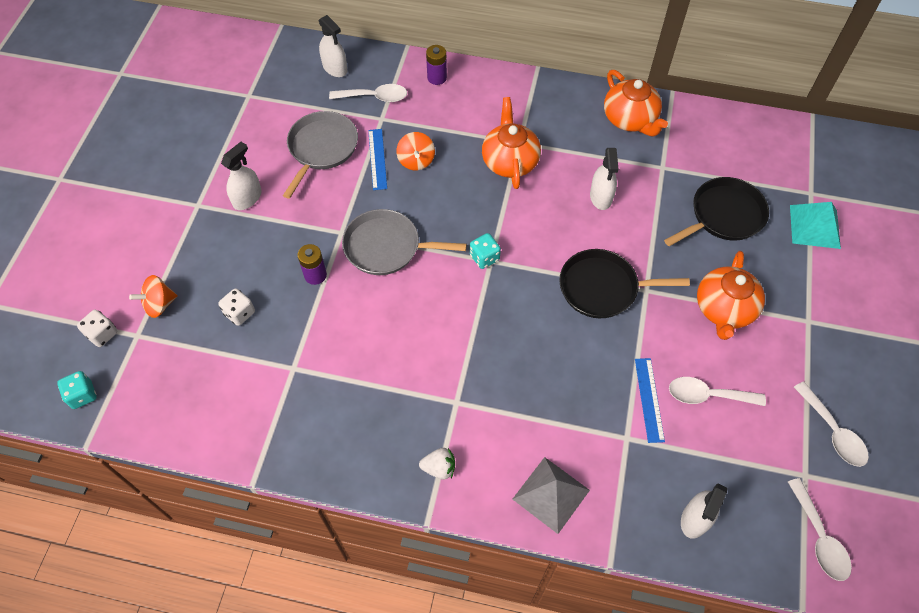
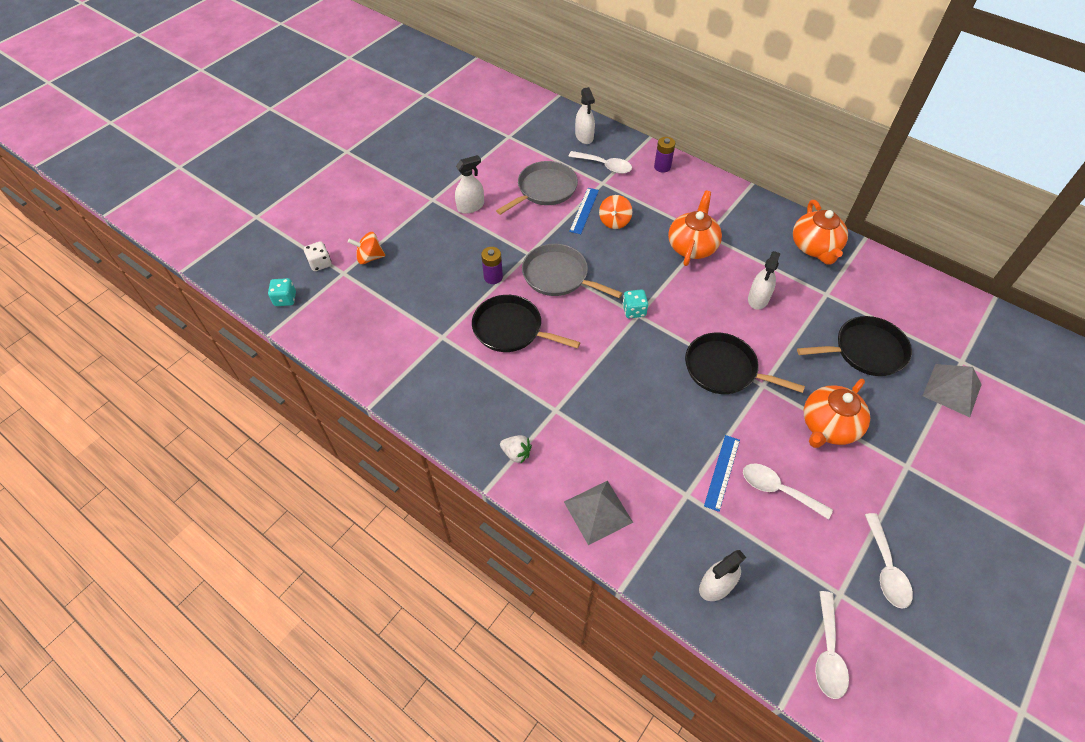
camera: 25 degrees right, 5 degrees down
(239, 313) = (423, 284): white dice -> none
(365, 329) = (511, 329): none -> black pan
(815, 226) = (952, 390): turquoise pyramid -> grey pyramid

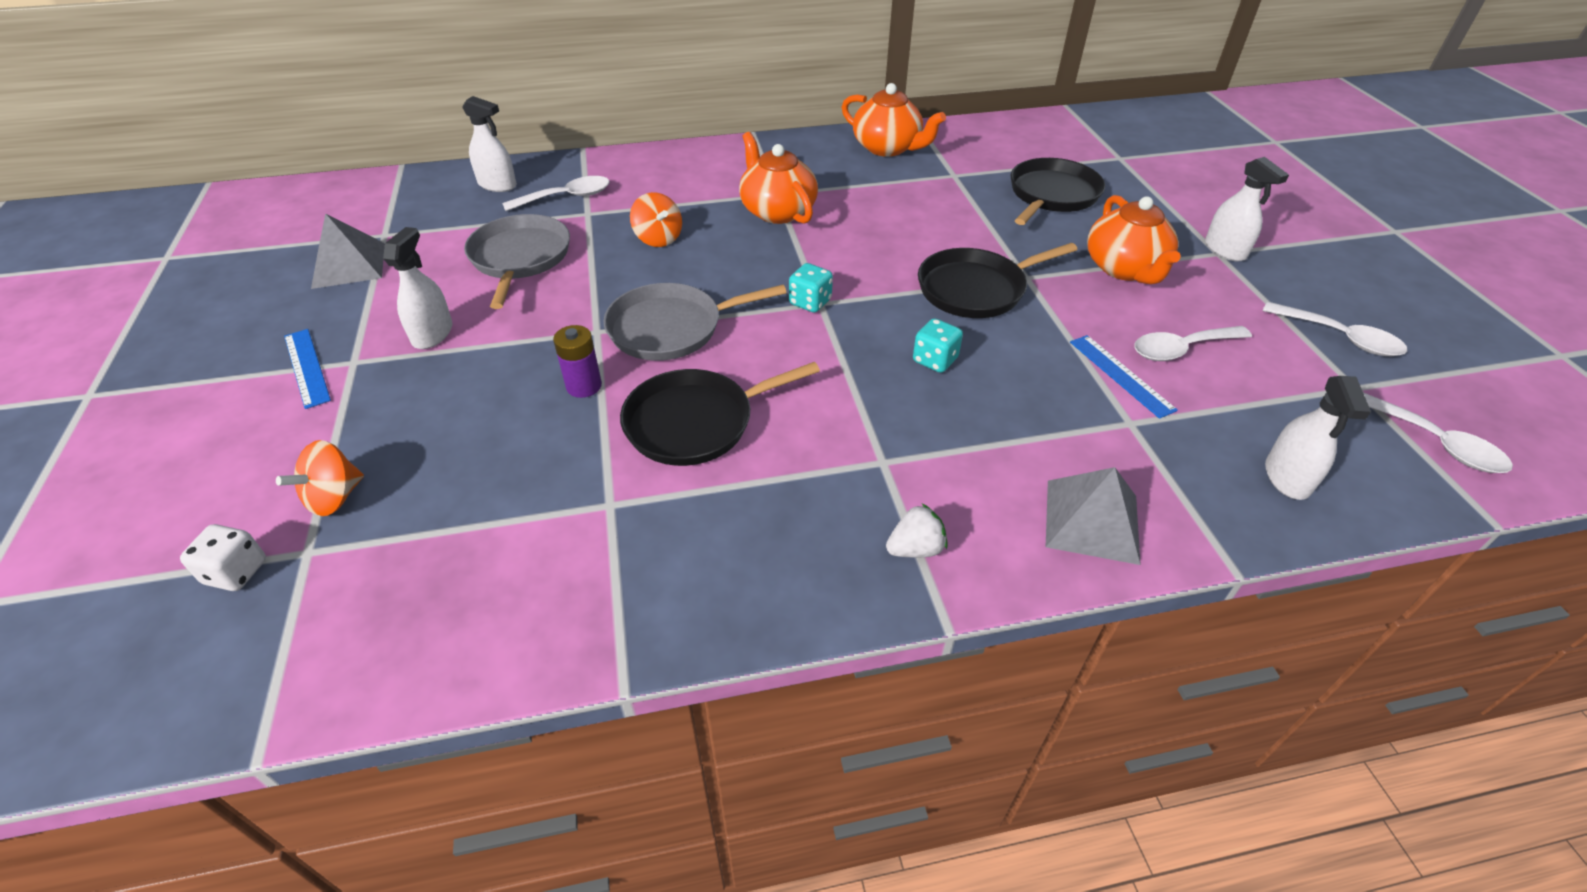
camera: 50 degrees left, 10 degrees down
(285, 299) = (223, 678): turquoise dice -> turquoise dice (935, 360)
(584, 210) = (605, 249): blue ruler -> blue ruler (307, 367)
(662, 167) = (637, 165): purple battery -> none
(758, 298) = (907, 214): white spray bottle -> white spray bottle (1225, 250)
(952, 390) = (1148, 180): grey pyramid -> grey pyramid (349, 265)

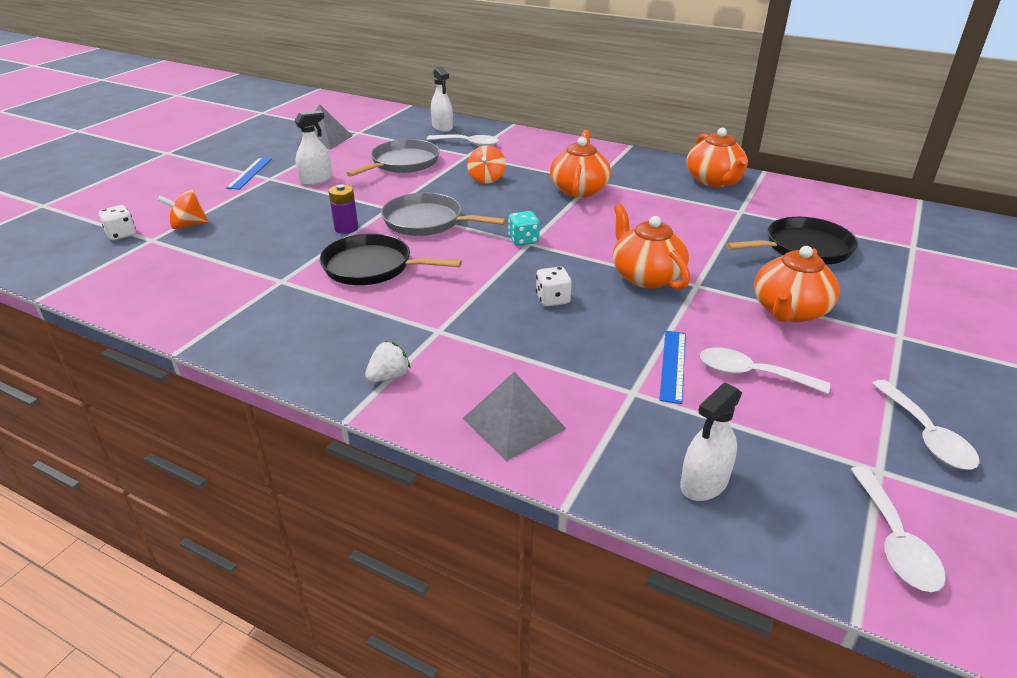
camera: 40 degrees right, 10 degrees down
(915, 549) = (389, 376): white strawberry -> white strawberry turned 60 degrees counterclockwise
(935, 360) = (552, 299): turquoise dice -> white dice
(976, 289) = (646, 276): black pan -> orange teapot
(1225, 250) = (911, 336): white spray bottle -> none

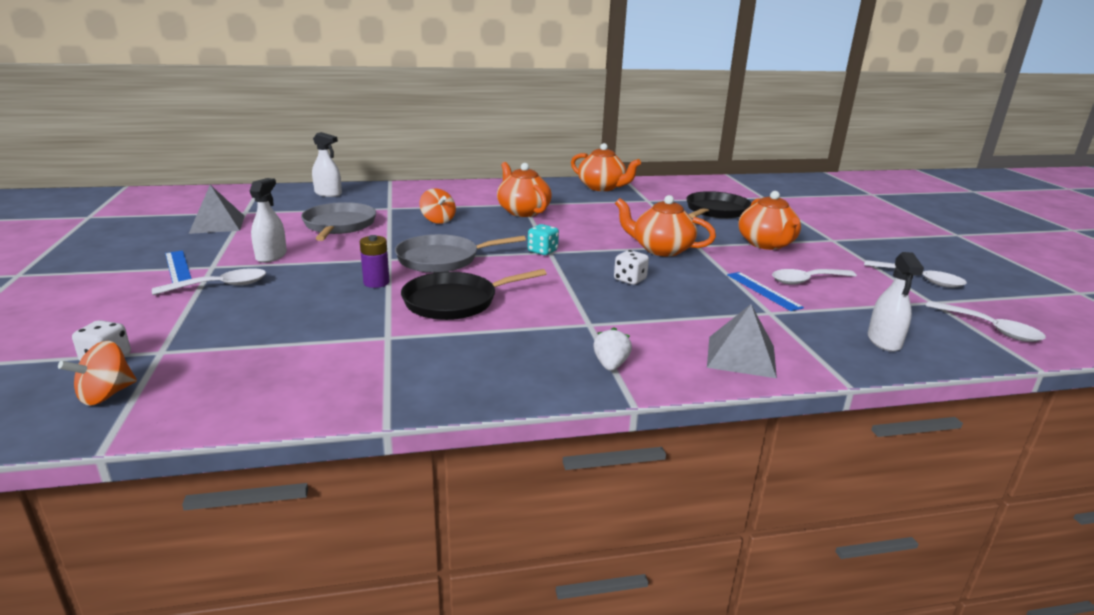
camera: 40 degrees left, 10 degrees down
(188, 225) = (186, 327): orange spinning top -> orange spinning top (106, 395)
(468, 144) = (375, 200): white spoon -> white spoon (220, 286)

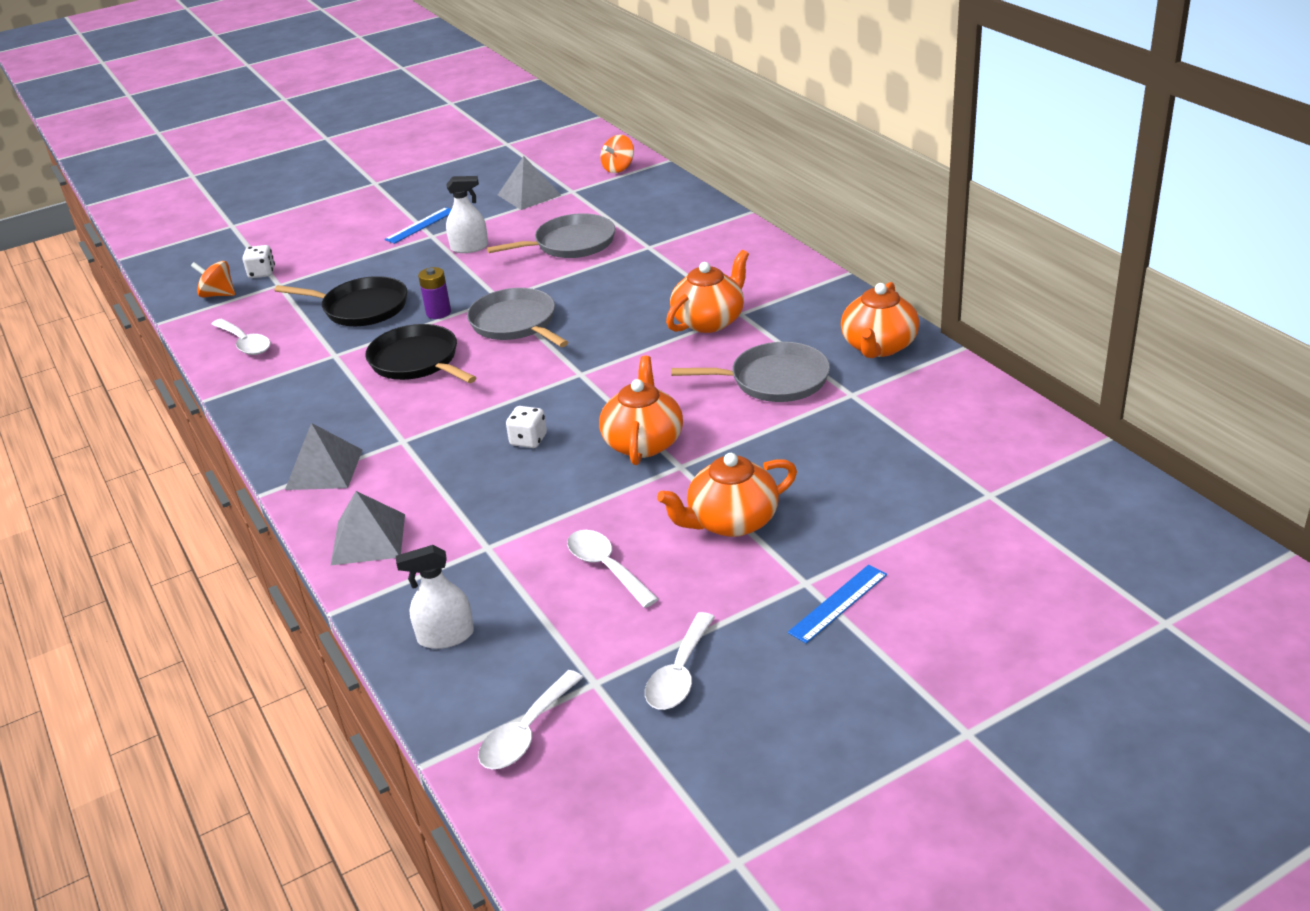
camera: 75 degrees right, 10 degrees up
(220, 286) = (394, 255): white spoon -> white spoon (244, 343)
(328, 194) = (665, 201): white spray bottle -> none
(438, 220) = (630, 284): orange spinning top -> orange spinning top (618, 168)
(542, 251) = (578, 369): turquoise dice -> none
(610, 365) = (324, 469): white strawberry -> grey pyramid
(615, 211) = (774, 380): none -> grey pan
(716, 211) = (854, 459): black pan -> black pan (361, 308)
(763, 291) = (550, 536): blue ruler -> blue ruler (838, 603)

